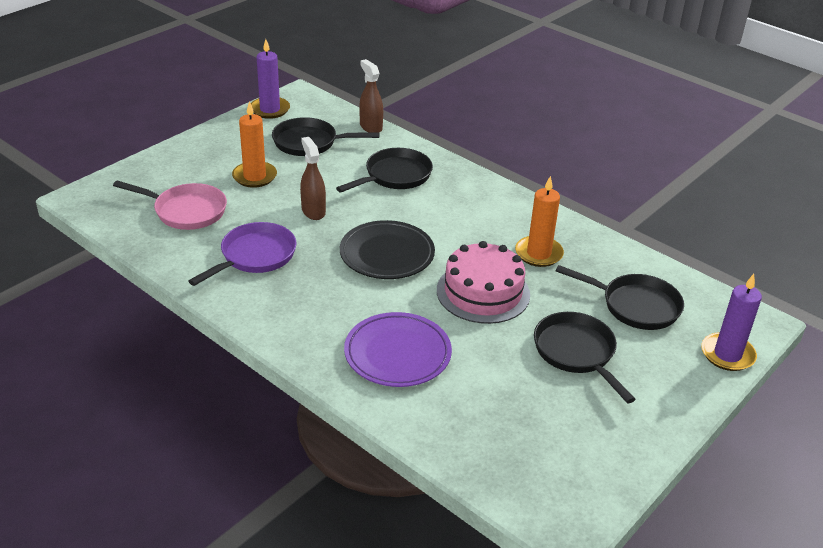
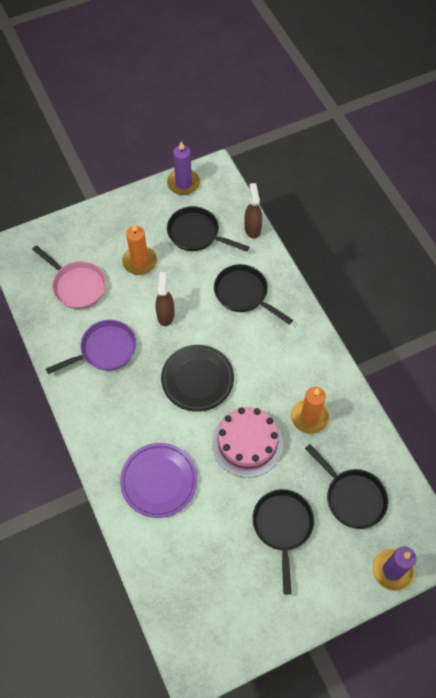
camera: 25 degrees right, 25 degrees up
(395, 176) = (244, 294): black pan -> black pan turned 120 degrees counterclockwise

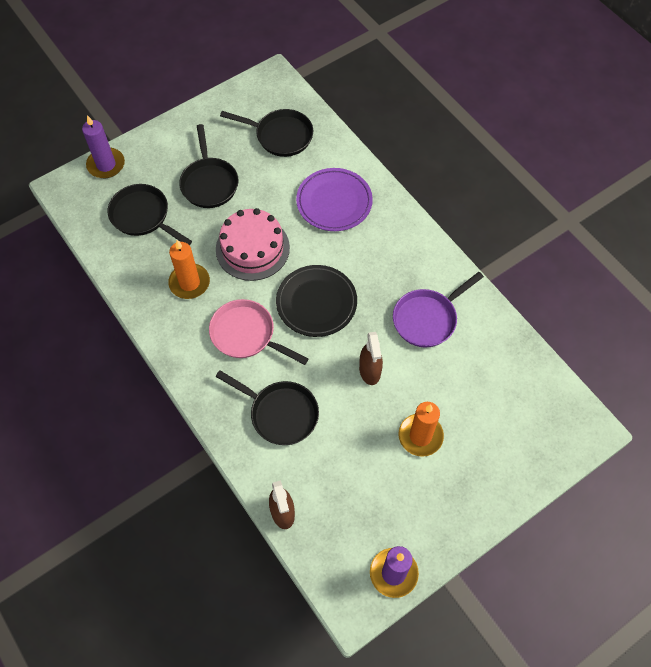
camera: 170 degrees right, 0 degrees up
(77, 285) = (487, 390): pink pan -> pink pan (246, 334)
(196, 234) = (357, 491): black pan -> black pan (280, 136)

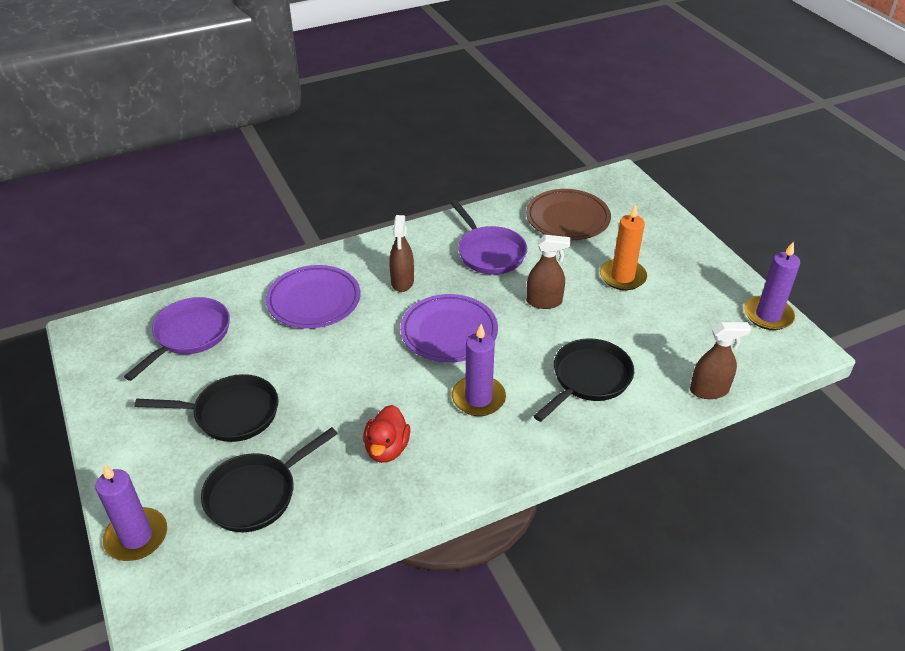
camera: 80 degrees left, 20 degrees down
(189, 283) = (387, 448): orange candle -> red duck
(246, 334) = (478, 398): pink pan -> purple candle
(252, 248) = (354, 380): pink cake -> none
(280, 136) = (189, 335): black pan -> purple pan
(316, 303) = (449, 332): black plate -> purple plate
(371, 258) = (402, 282): none -> brown spray bottle
(499, 381) = (567, 218): none -> brown plate

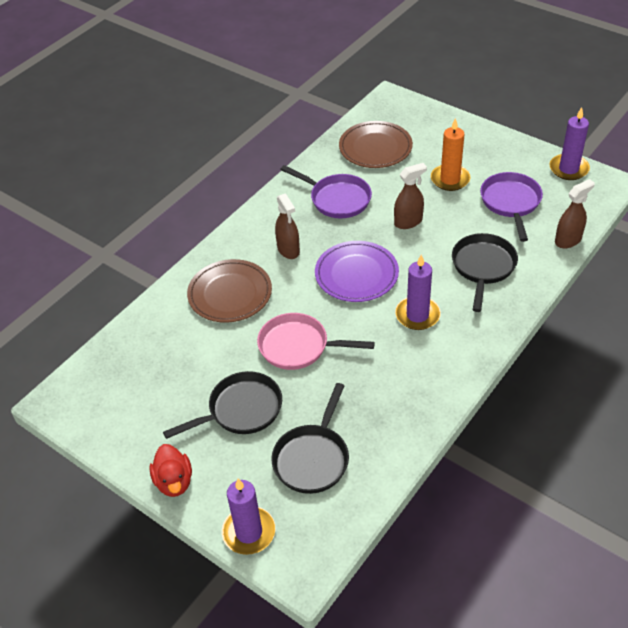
camera: 25 degrees left, 5 degrees up
(189, 335) = (150, 365): purple pan -> purple pan (511, 203)
(314, 301) = (230, 294): purple plate -> brown plate
(335, 377) = (298, 346): none -> pink pan
(387, 448) = (381, 381): red duck -> red duck (174, 481)

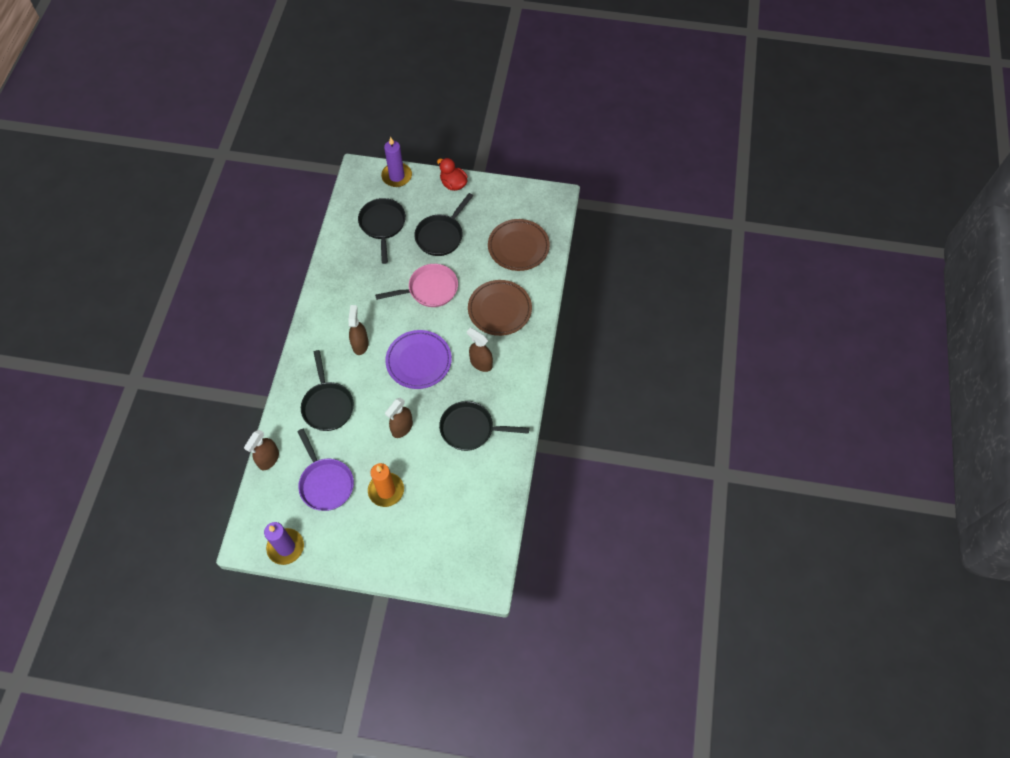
camera: 150 degrees right, 15 degrees up
(337, 199) = (470, 429): purple pan -> black pan
(375, 148) = (468, 504): brown plate -> brown plate (518, 247)
(417, 315) = (360, 344): purple candle -> brown spray bottle

